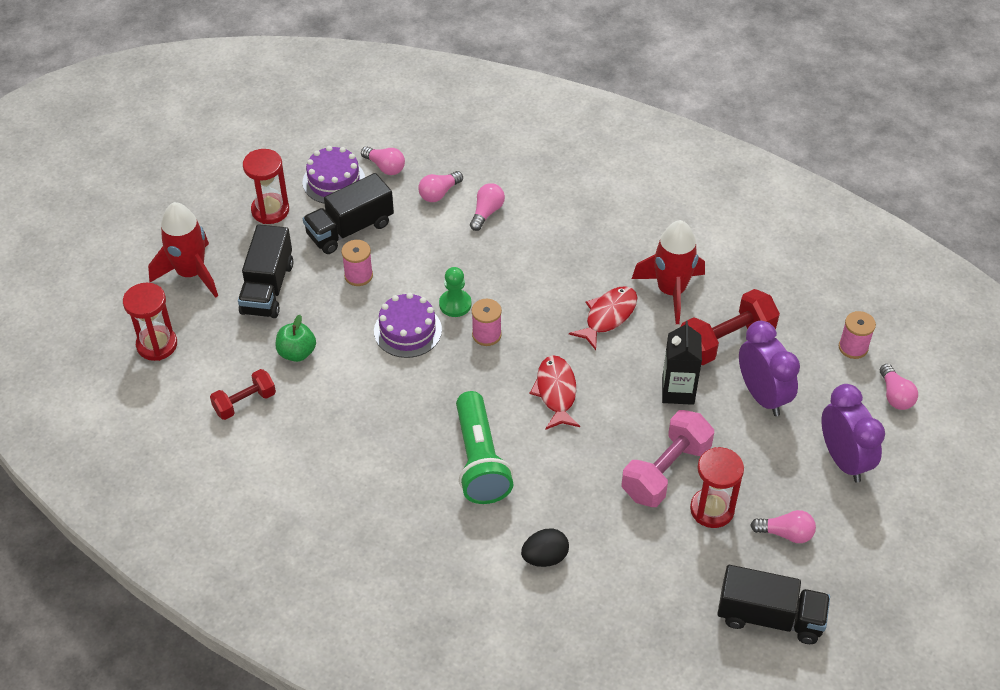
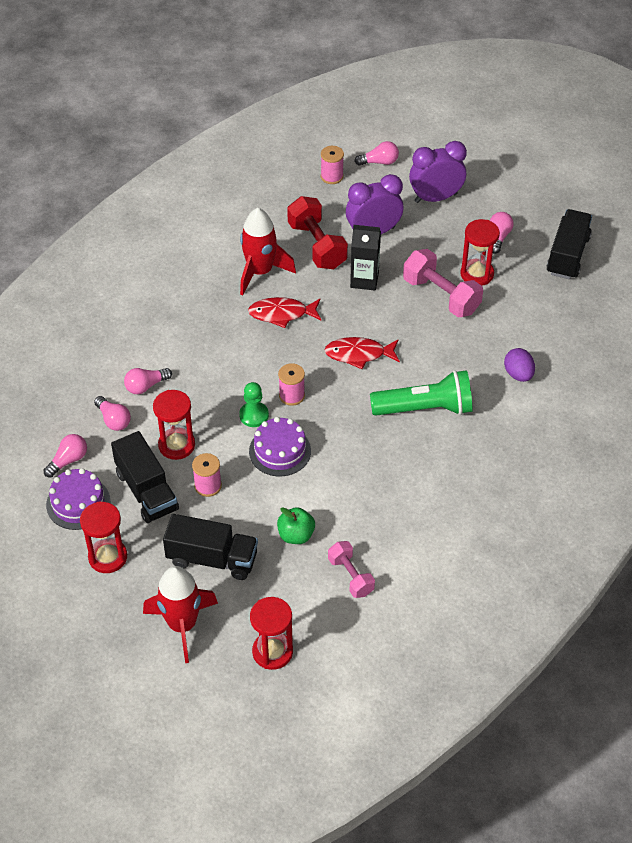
camera: 85 degrees left, 0 degrees up
(244, 402) = (350, 576): red dumbbell -> pink dumbbell
(410, 245) = (176, 445): none -> red hourglass
(487, 212) = (146, 386): pink light bulb -> pink light bulb turned 60 degrees counterclockwise
(545, 557) = (518, 374): black egg -> purple egg
(608, 316) = (282, 314): red fish -> red fish turned 45 degrees counterclockwise

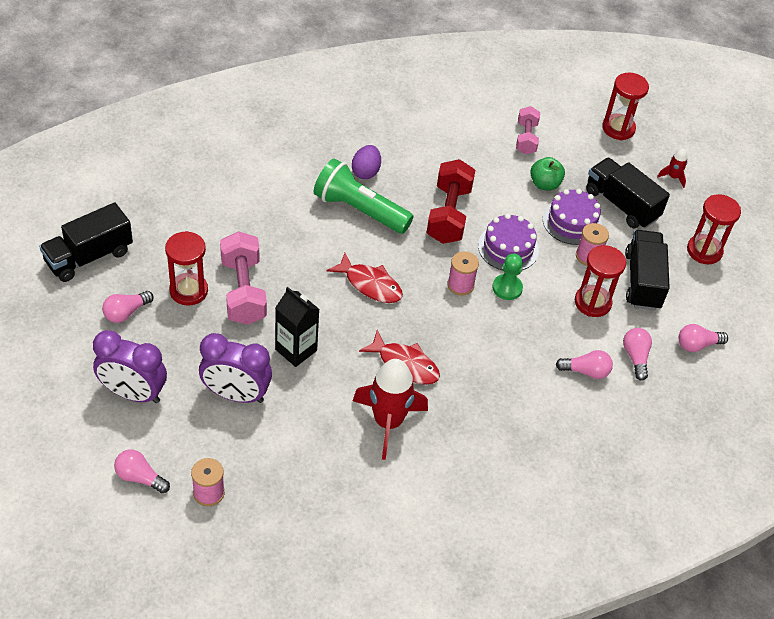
camera: 150 degrees left, 0 degrees up
(78, 503) = (707, 304): purple cake -> purple cake (572, 222)
(182, 625) = (673, 177): red rocket -> red rocket, size x0.45
(317, 246) = (305, 416): red dumbbell -> red dumbbell (448, 214)
(518, 374) = (256, 190): purple egg -> purple egg (366, 172)

